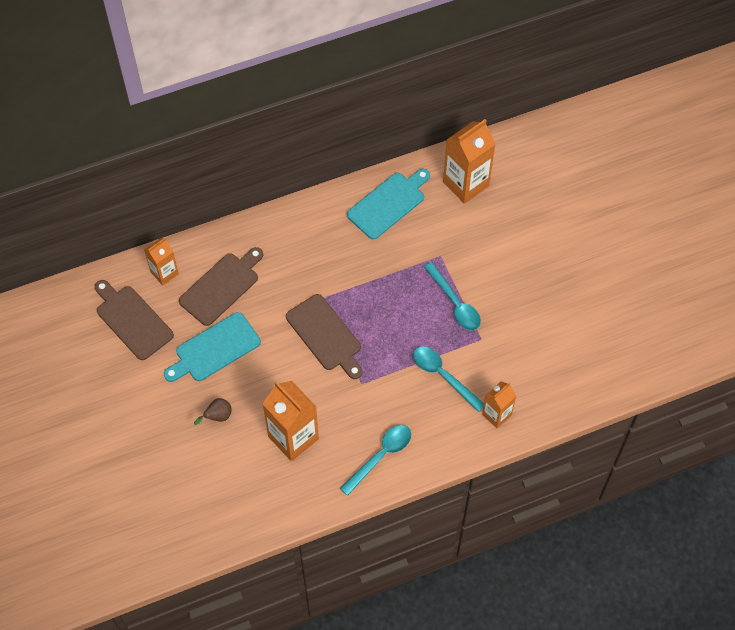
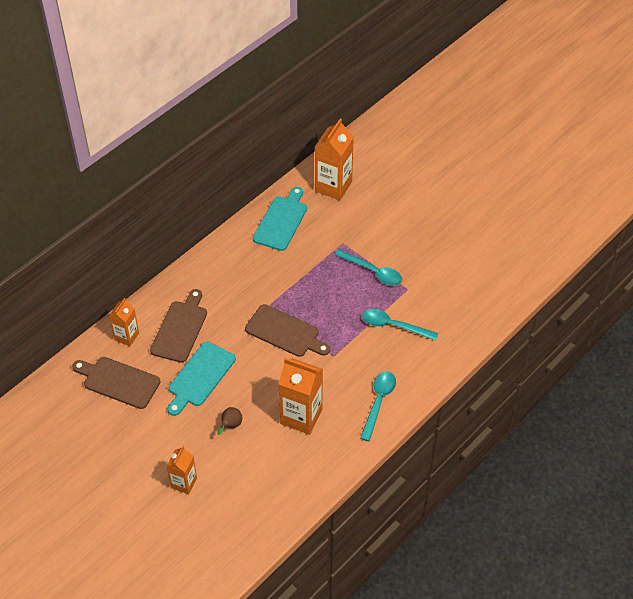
camera: 25 degrees left, 10 degrees down
(496, 414) = (450, 337): orange carton -> orange carton (184, 483)

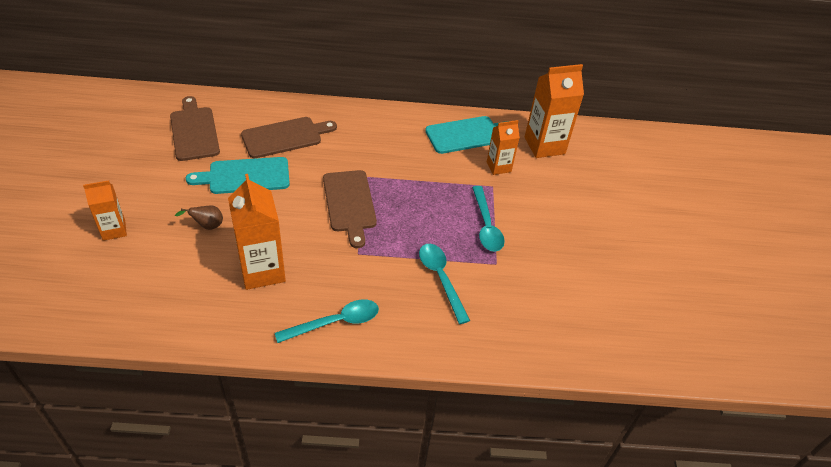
camera: 45 degrees right, 5 degrees down
(127, 336) = (246, 111): orange carton -> orange carton (498, 167)

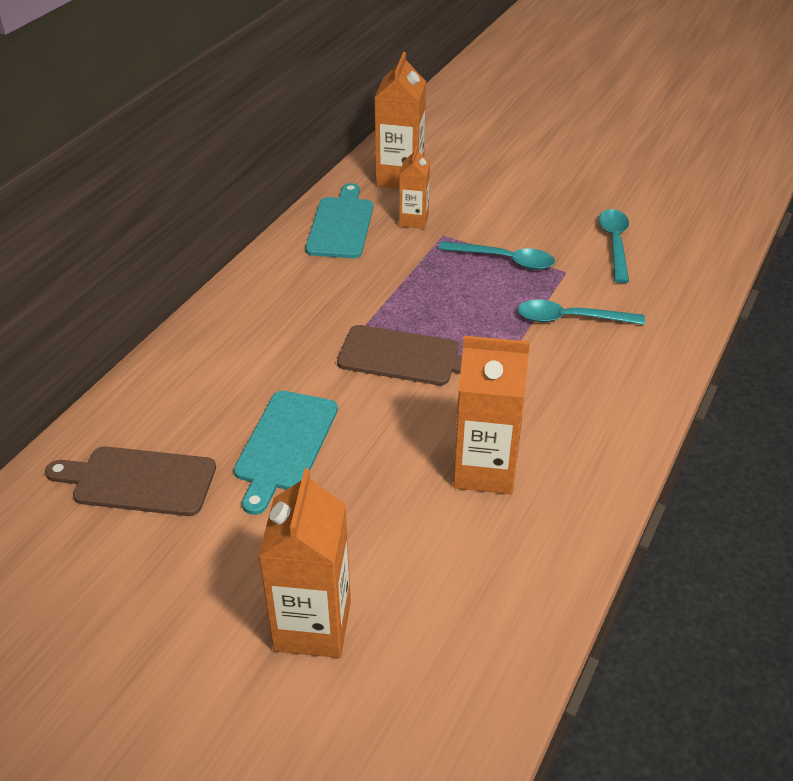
camera: 60 degrees left, 5 degrees down
(114, 230) = (312, 626): orange carton -> orange carton, size x1.69
(207, 226) = (366, 509): brown pear -> none
(285, 137) = (228, 383): brown cutting board -> none
(335, 322) = (602, 423): turquoise spoon -> turquoise spoon (614, 244)

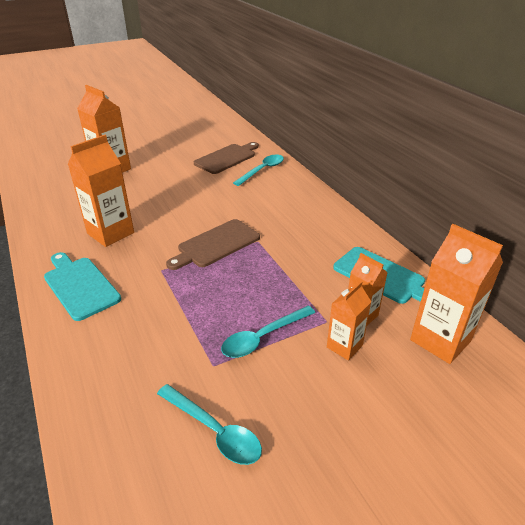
camera: 125 degrees right, 5 degrees down
(284, 445) = (202, 191): turquoise cutting board -> turquoise cutting board (80, 285)
(462, 217) = (344, 346): none -> orange carton
(570, 319) = (163, 331): turquoise spoon -> turquoise spoon (262, 170)

